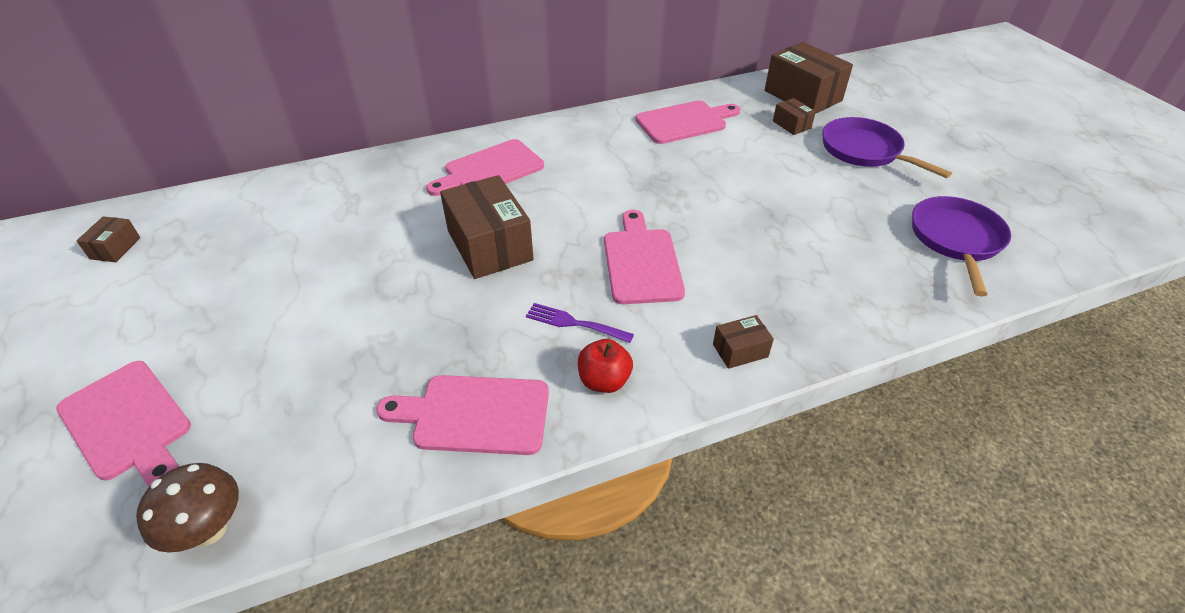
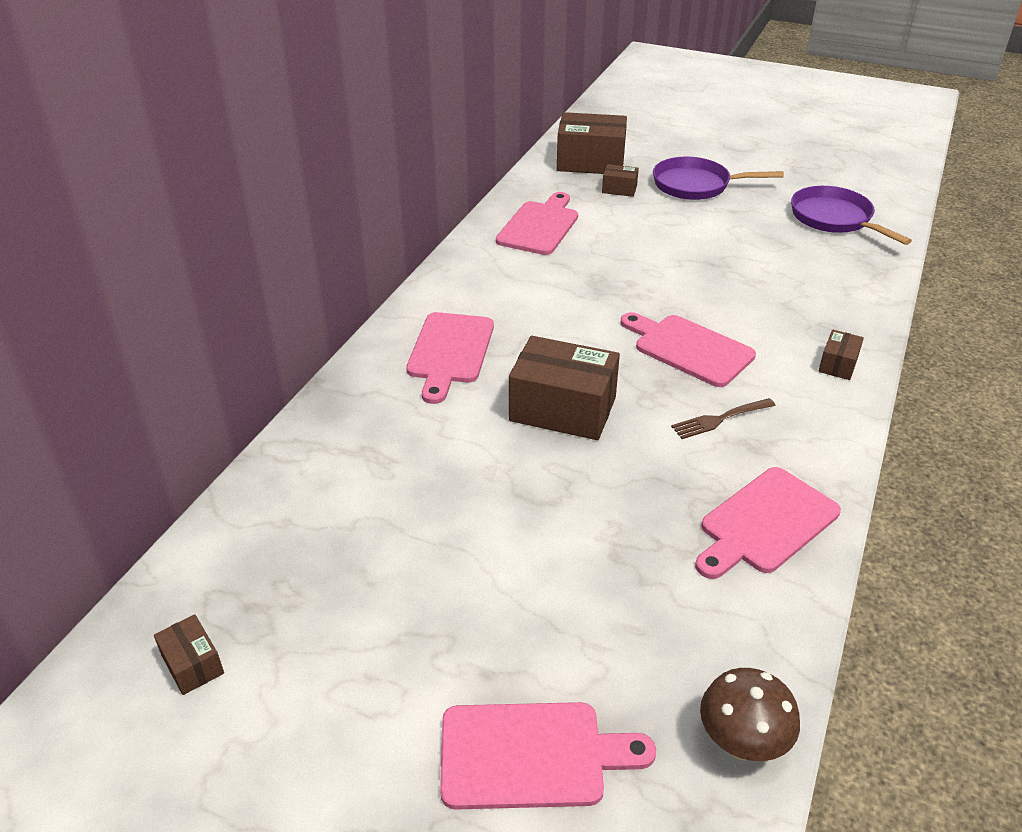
camera: 45 degrees left, 5 degrees down
(574, 323) = (720, 419): purple fork -> brown fork
(604, 381) = (800, 440): red apple -> none

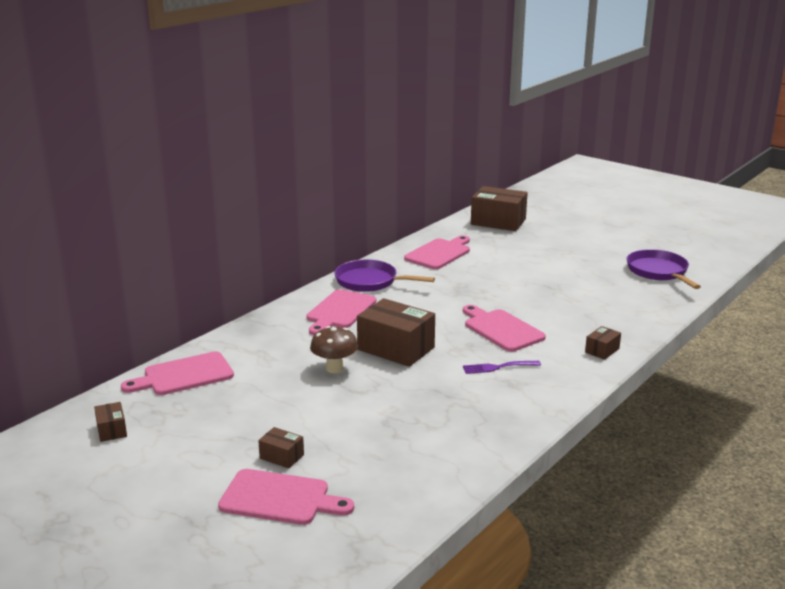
camera: 15 degrees right, 15 degrees down
(619, 189) = (509, 239): brown box -> brown box (281, 456)
(696, 185) = (567, 242): purple pan -> purple pan (370, 281)
(720, 419) = (498, 367): brown fork -> purple fork
(741, 744) = (408, 515): brown mushroom -> brown mushroom (334, 368)
(765, 523) = (493, 421): pink cutting board -> pink cutting board (184, 375)

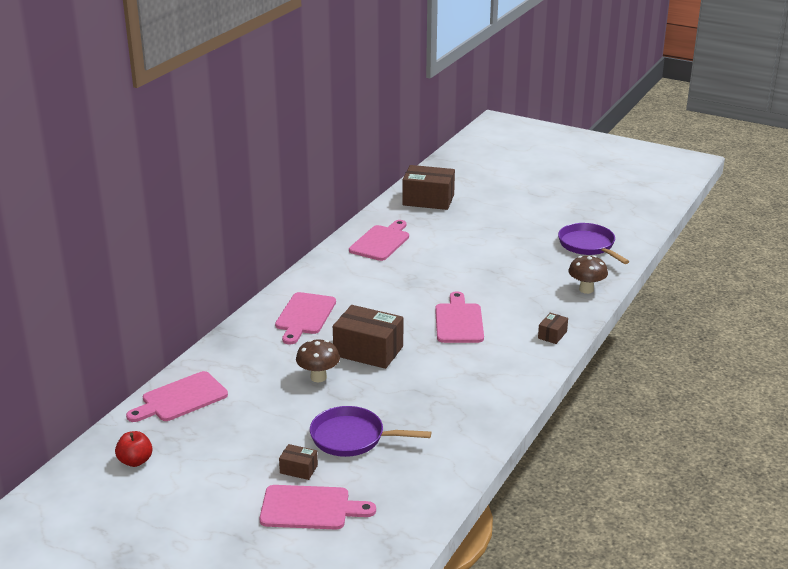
camera: 10 degrees left, 5 degrees up
(111, 430) = (135, 461): brown box -> red apple
(370, 281) = (324, 280): purple pan -> purple pan (352, 438)
(498, 367) = (465, 361): purple fork -> none
(501, 329) = (459, 321): pink cutting board -> pink cutting board turned 45 degrees clockwise
(649, 311) = (586, 289): none -> brown mushroom

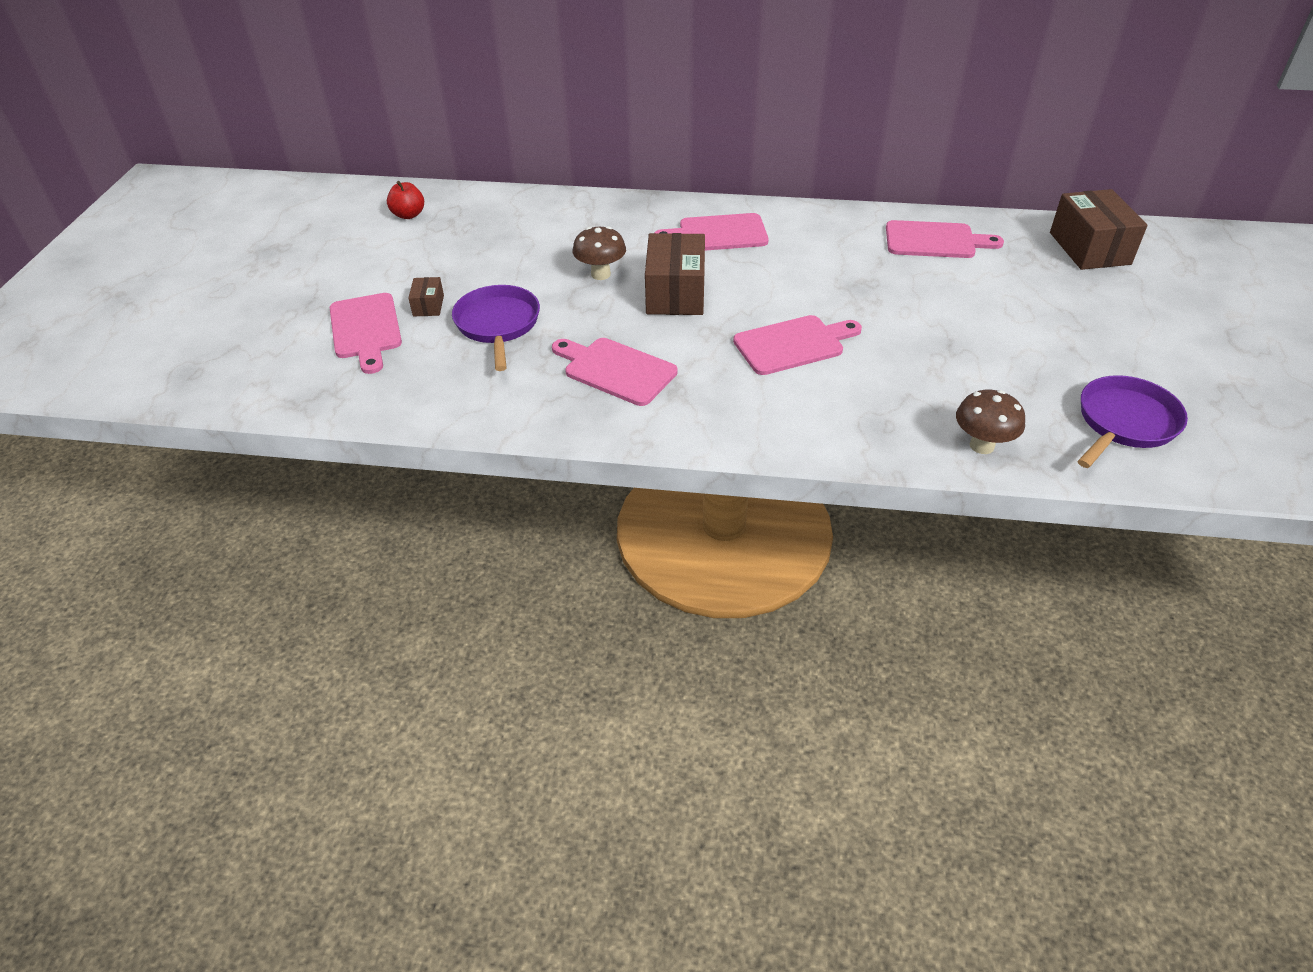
camera: 70 degrees right, 15 degrees up
(181, 398) = (518, 208): pink cutting board -> pink cutting board (616, 370)
(552, 335) = (823, 435): brown box -> none

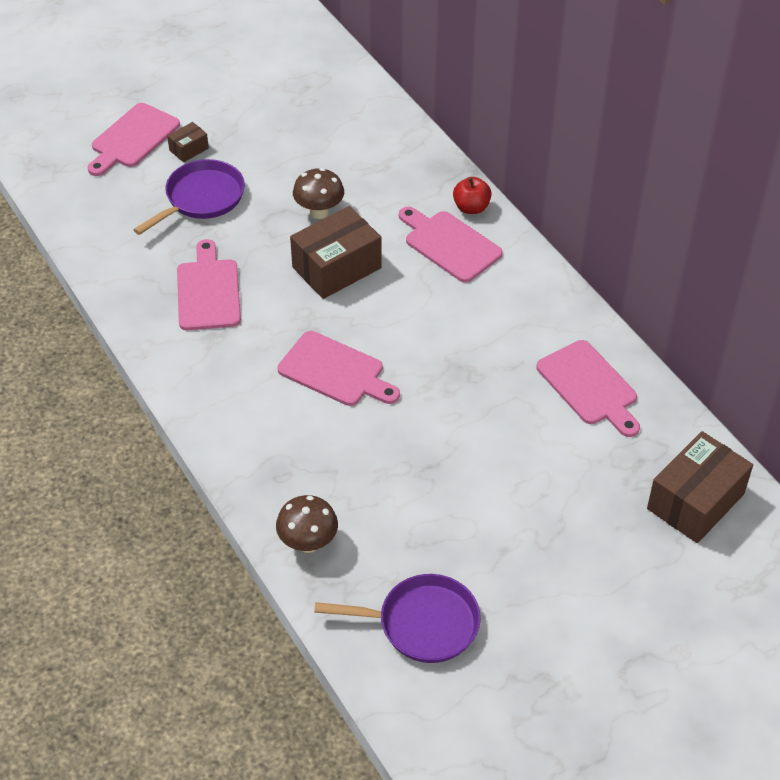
camera: 50 degrees right, 5 degrees up
(408, 215) = (289, 61): red apple -> red apple (471, 208)

